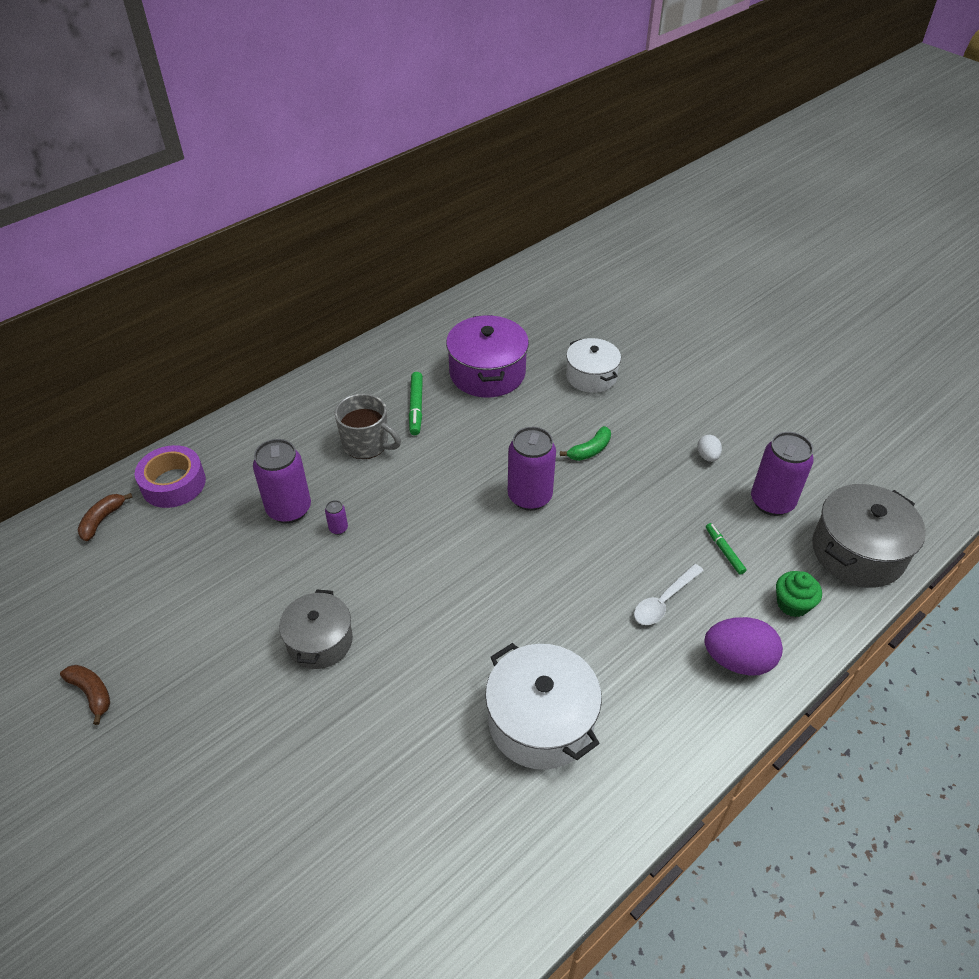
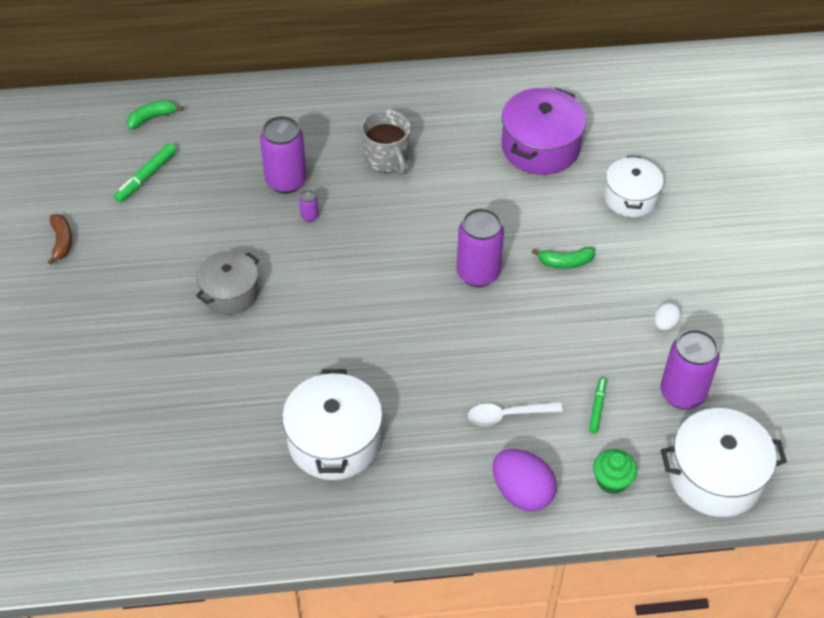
camera: 35 degrees right, 5 degrees up
(102, 520) = (152, 118): brown banana -> green banana
(173, 483) = (220, 115): purple tape -> none
(416, 407) = (453, 147): green marker -> green marker (146, 177)
(857, 552) = (715, 476): grey pot -> white pot

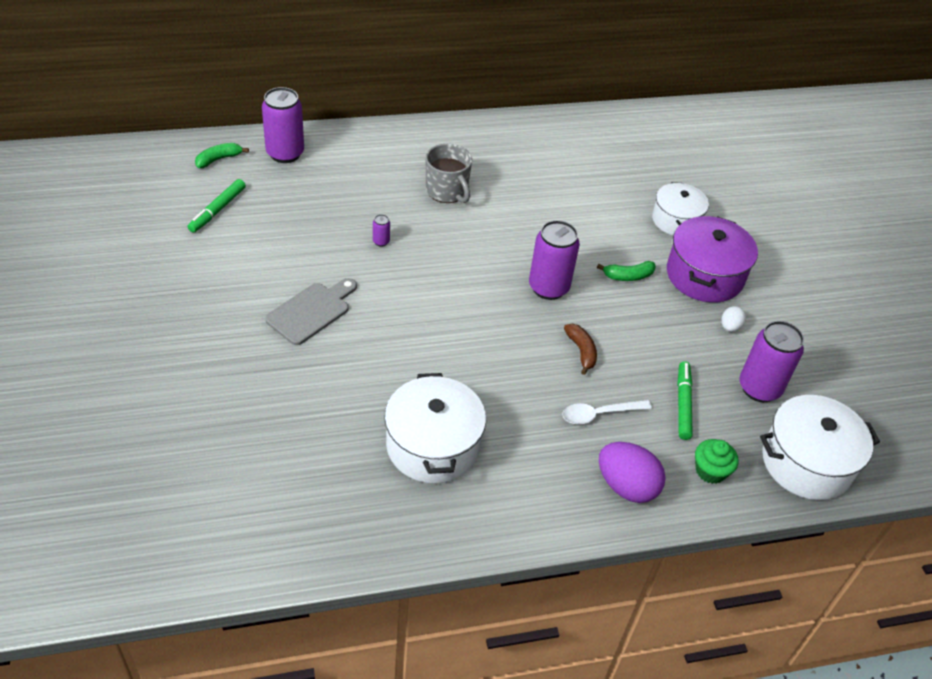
camera: 10 degrees left, 5 degrees down
(61, 241) = (137, 269): brown banana -> brown banana (581, 351)
(230, 293) = (311, 311): grey pot -> grey cutting board
(286, 181) = (354, 211): purple can -> purple can (285, 153)
(540, 147) = (587, 180): purple pot -> purple pot (704, 275)
(597, 408) = (683, 404): green marker -> green marker, size x1.50

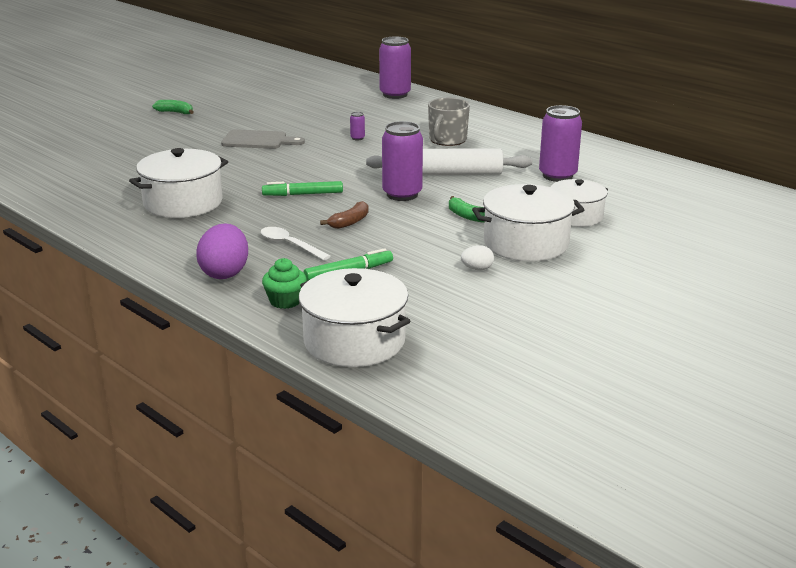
camera: 60 degrees right, 20 degrees down
(218, 159) = (356, 84): green banana -> green banana (175, 112)
(218, 210) = (310, 97): green marker -> green marker (303, 194)
(527, 235) = (448, 173): none -> white rolling pin
(704, 275) = (526, 243): purple pot -> white pot
(759, 388) = (418, 299): purple can -> purple can (557, 176)

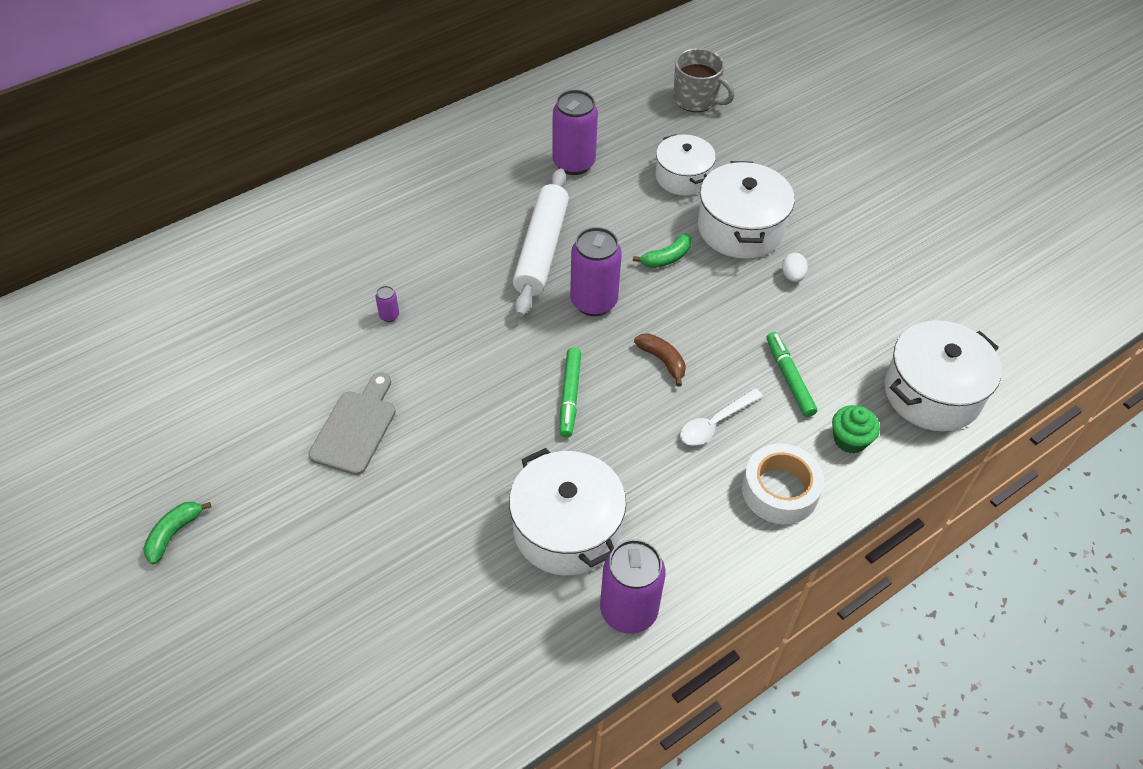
camera: 80 degrees left, 25 degrees up
(225, 273) = (780, 490): purple egg -> white tape
(395, 95) = (224, 249): purple can -> purple can (628, 611)
(447, 140) = (430, 229): grey mug -> grey mug (696, 99)

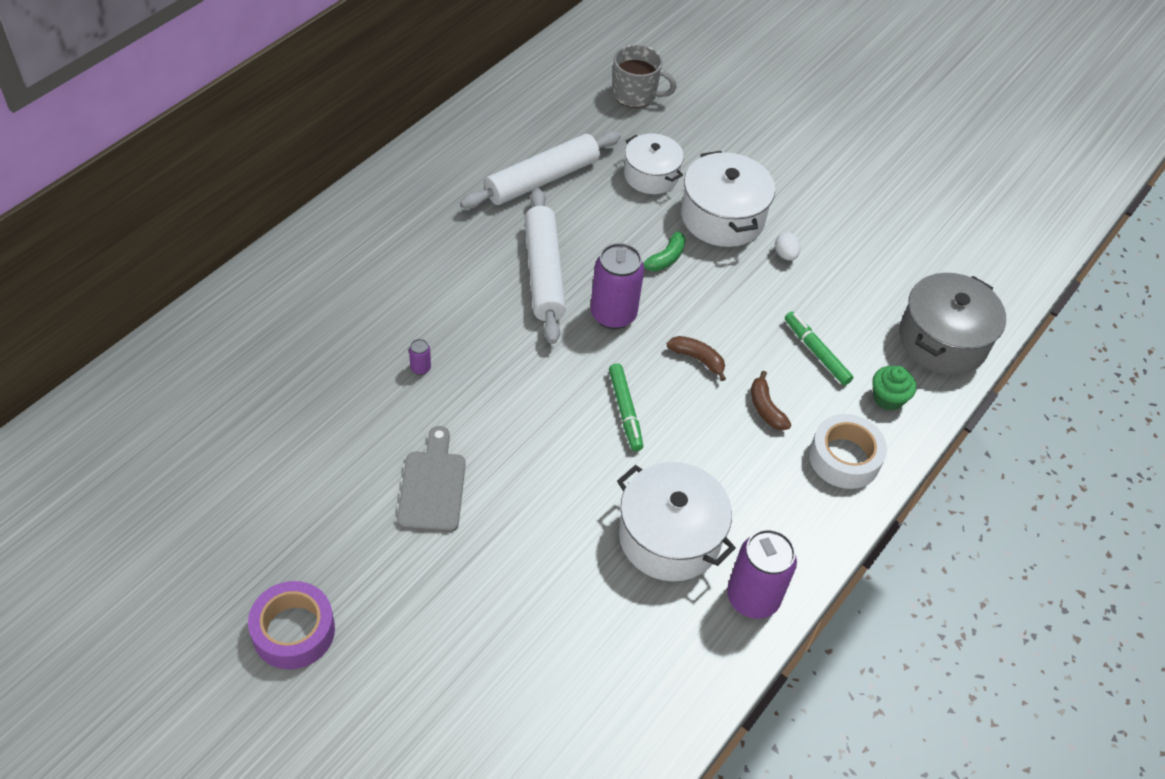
camera: 20 degrees left, 0 degrees up
(174, 534) = (293, 631): green banana -> purple tape
(574, 163) = (542, 179): purple can -> white rolling pin
(715, 423) = (766, 408): white spoon -> brown banana
(932, 393) = (942, 340): white pot -> grey pot

